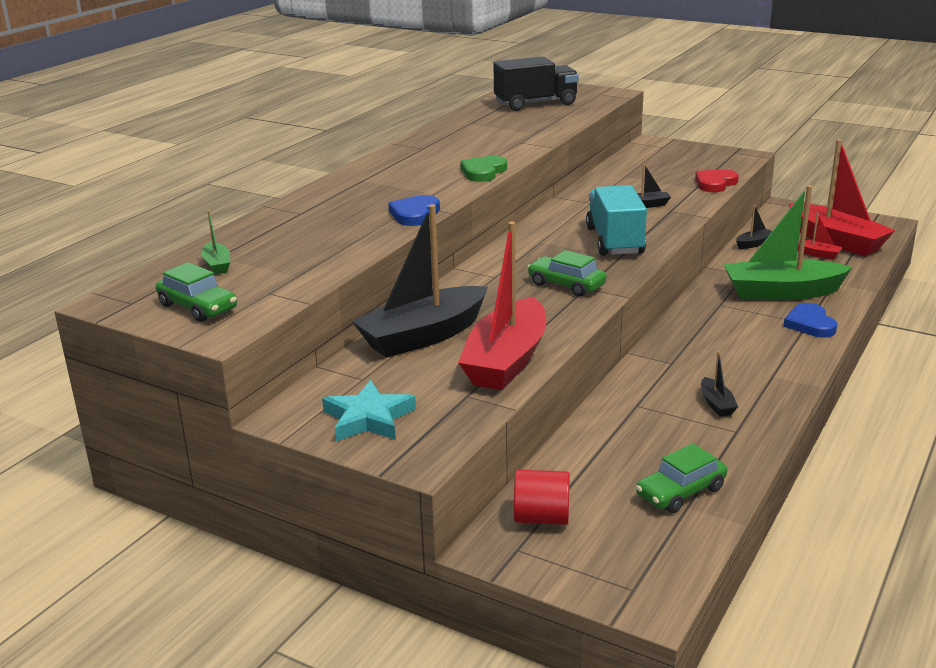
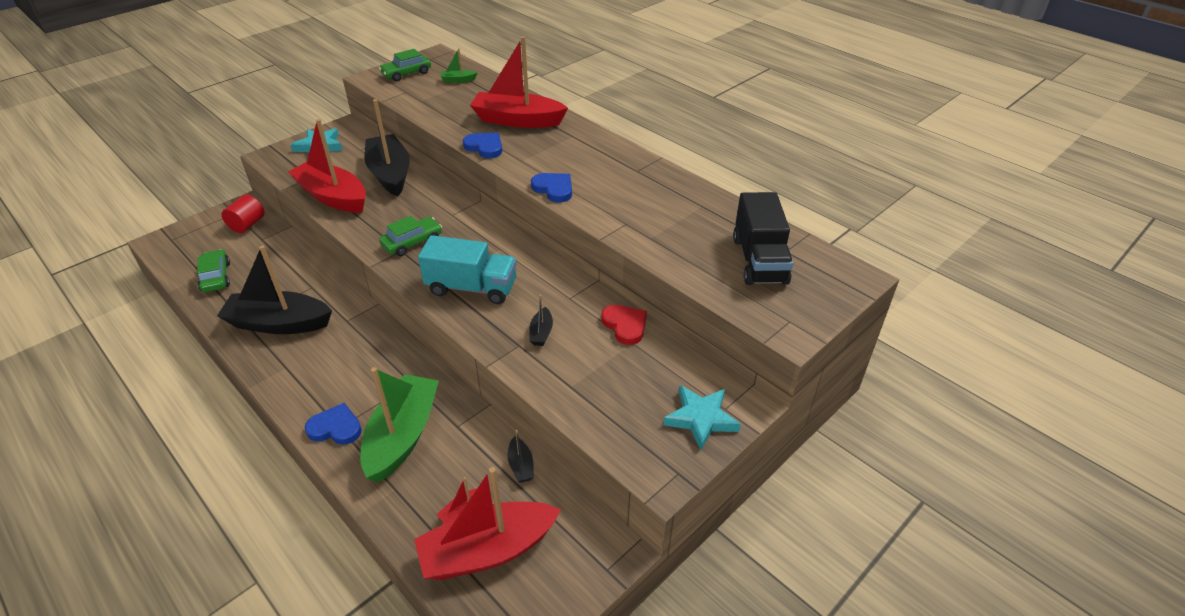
camera: 105 degrees right, 15 degrees up
(335, 209) = (517, 120): none -> red boat
(483, 172) = (554, 189): green heart -> blue heart
(680, 151) = (701, 419): none -> turquoise star
(715, 183) = (574, 407): red heart -> red heart (625, 325)
(716, 404) = (279, 323): black boat -> black boat, size x2.41

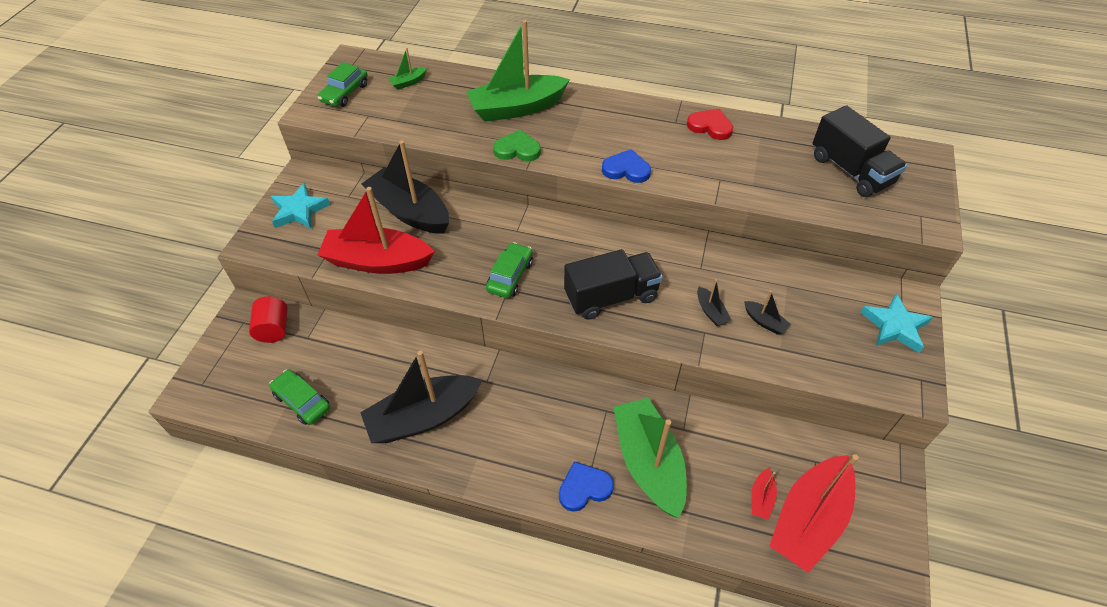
camera: 30 degrees left, 10 degrees up
(472, 288) = (611, 297): turquoise truck -> black truck
(485, 147) = (517, 149): blue heart -> green heart
(517, 120) = (516, 108): red boat -> green boat
(521, 465) = (765, 435): black boat -> black boat (764, 322)
(625, 325) = (767, 273): red heart -> red heart (710, 126)

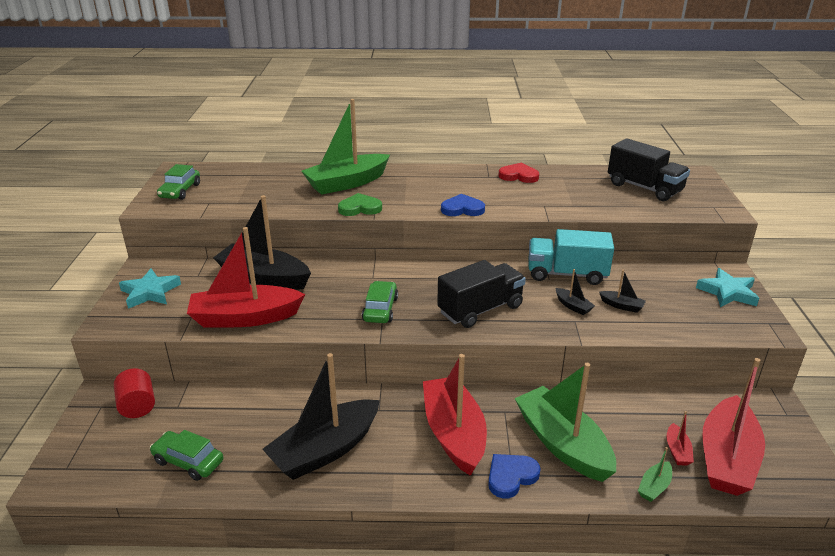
camera: 15 degrees left, 20 degrees down
(408, 82) = (239, 178): green boat -> green boat (654, 487)
(548, 426) = (454, 434): none -> red boat
(722, 265) = (566, 274): none -> turquoise truck

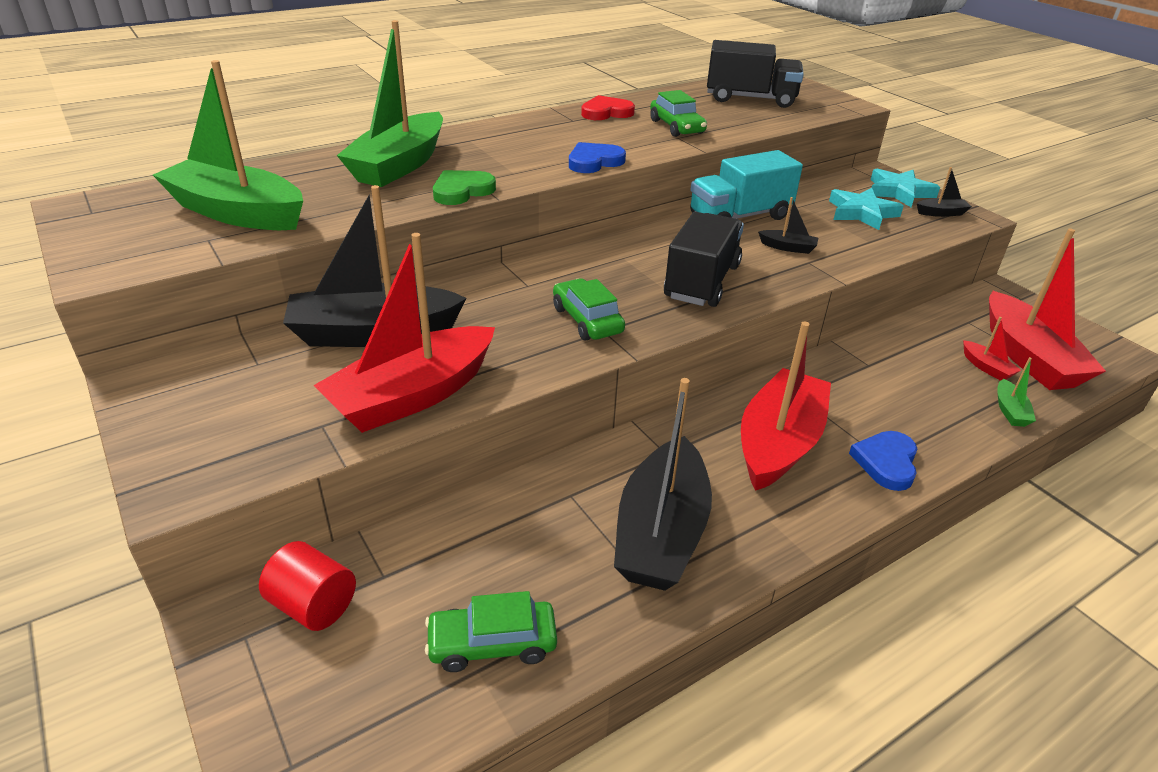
camera: 35 degrees left, 5 degrees up
(150, 292) = (200, 415): turquoise star -> turquoise star (861, 213)
(180, 191) = (130, 235): green car -> green car (676, 127)
(454, 434) = (779, 443): red boat -> red boat turned 75 degrees clockwise
(562, 444) = (890, 405): green boat -> green boat (237, 213)
(622, 306) = (831, 233): black boat -> black boat (941, 213)

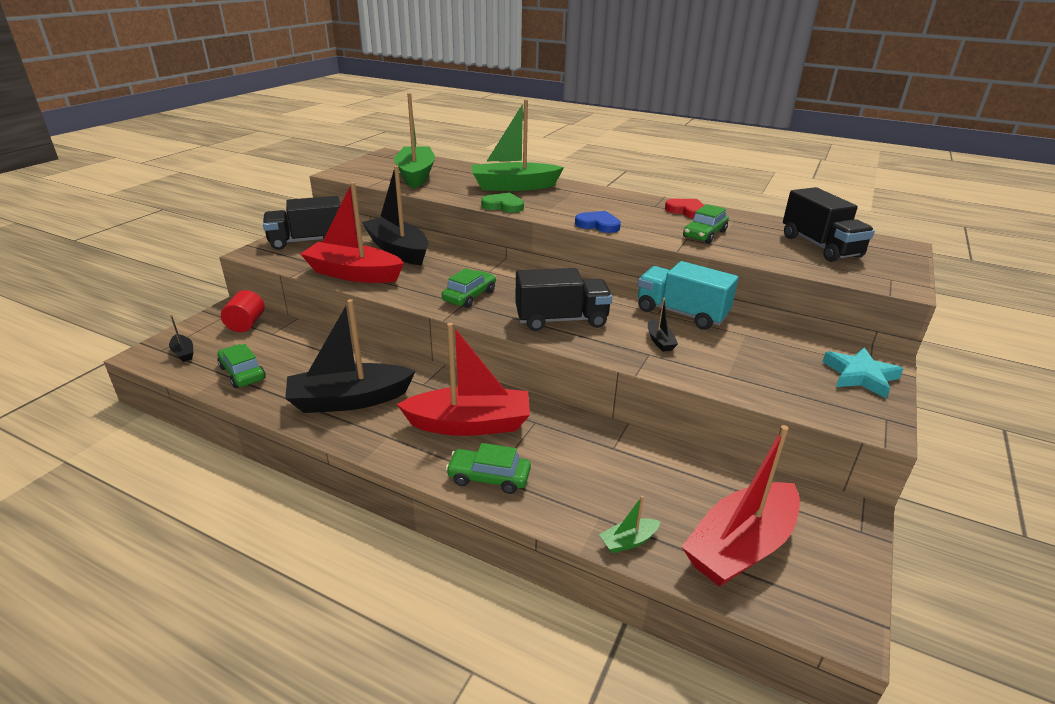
camera: 60 degrees right, 5 degrees down
(211, 413) = (307, 241): none -> black truck
(861, 213) = (778, 363): turquoise star -> none
(886, 462) = (489, 477): blue heart -> green car
(941, 213) = (852, 405): black boat -> black boat (183, 353)
(986, 367) = (686, 518): red boat -> none

